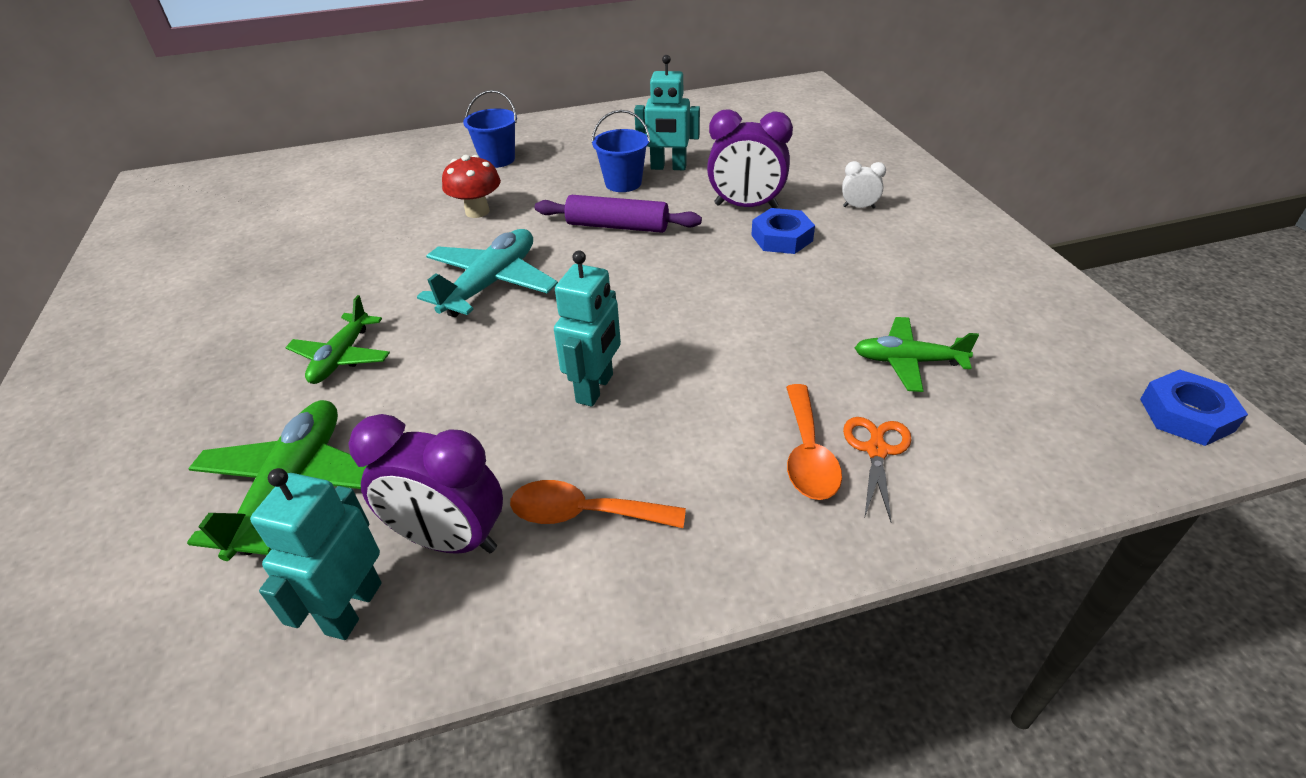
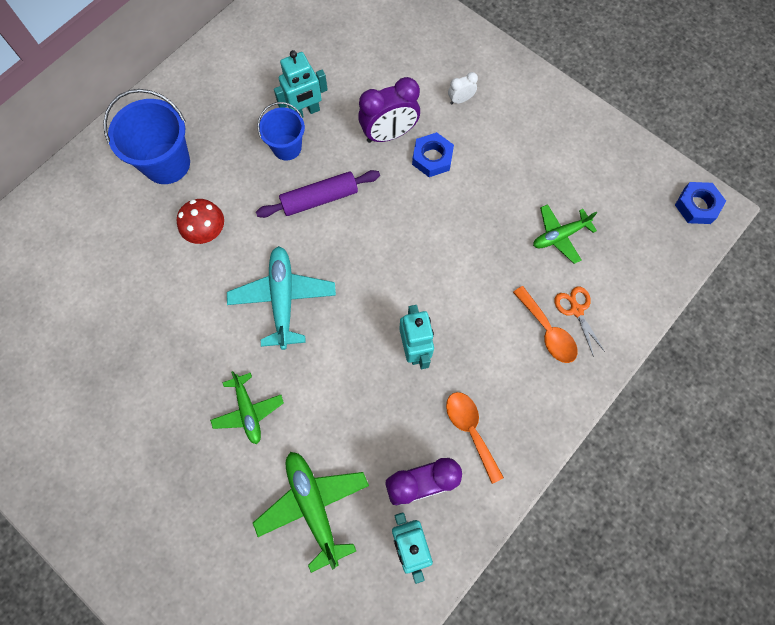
camera: 35 degrees left, 30 degrees up
(497, 159) = (166, 163): blue bucket -> blue bucket, size x1.59
(584, 513) = (470, 430): orange spoon -> orange spoon turned 90 degrees clockwise

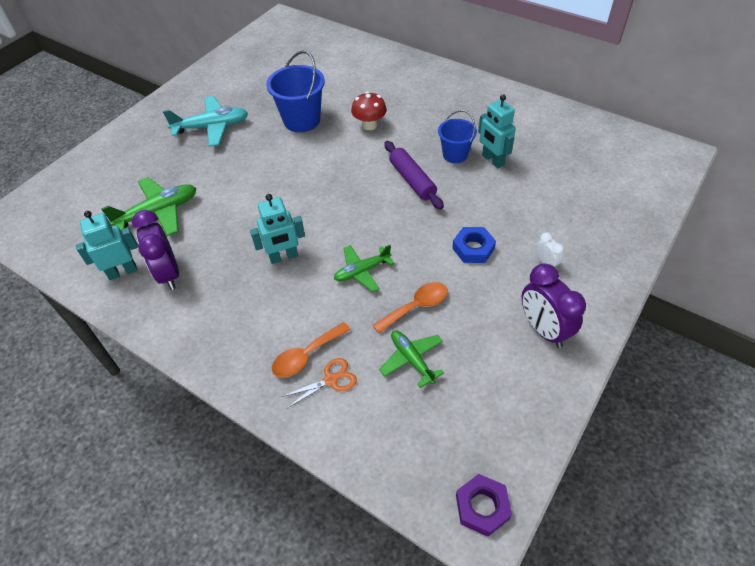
camera: 85 degrees right, 20 degrees down
(166, 163) = (422, 96): blue bucket -> blue bucket (301, 120)
(248, 411) = (231, 168): green plane -> green plane (362, 271)
(283, 299) = (320, 172): turquoise plane -> turquoise plane (212, 127)
(389, 134) = (488, 215): purple clock -> purple clock (543, 329)
(470, 430) = (211, 303): orange spoon -> orange spoon (416, 306)
(697, 206) = (482, 507): blue nut -> purple nut

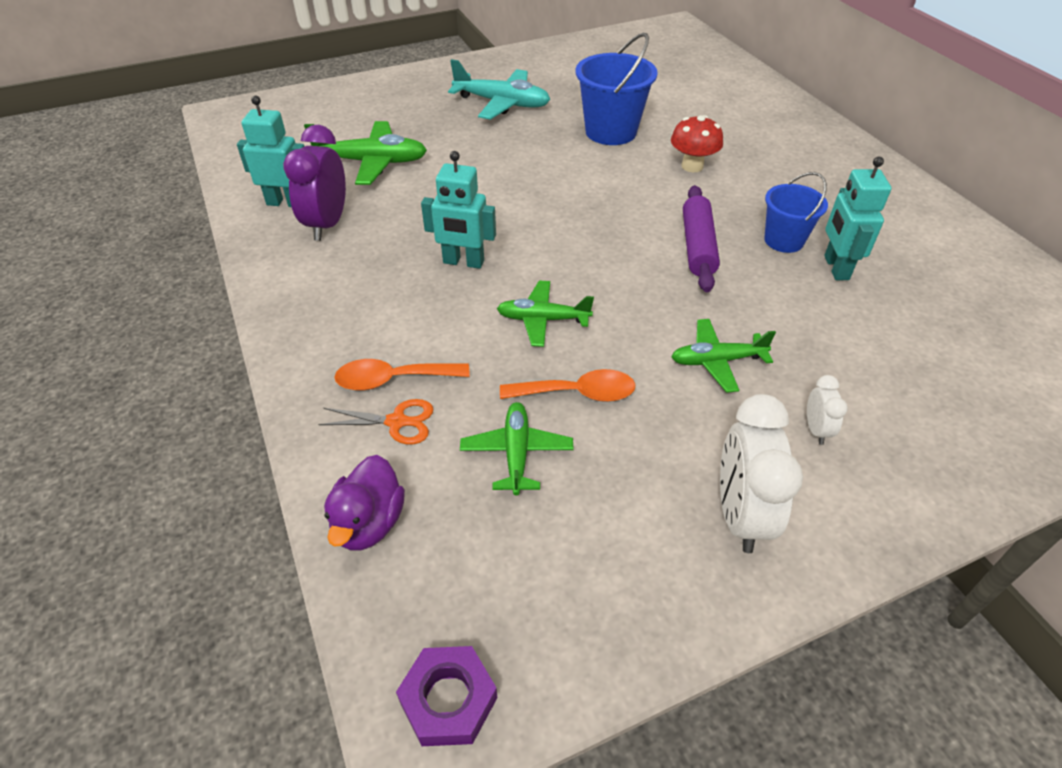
camera: 30 degrees right, 5 degrees down
(366, 446) = (369, 523): none -> purple duck
(473, 248) = (717, 361): blue nut -> green plane
(543, 329) = (740, 515): purple clock -> white clock

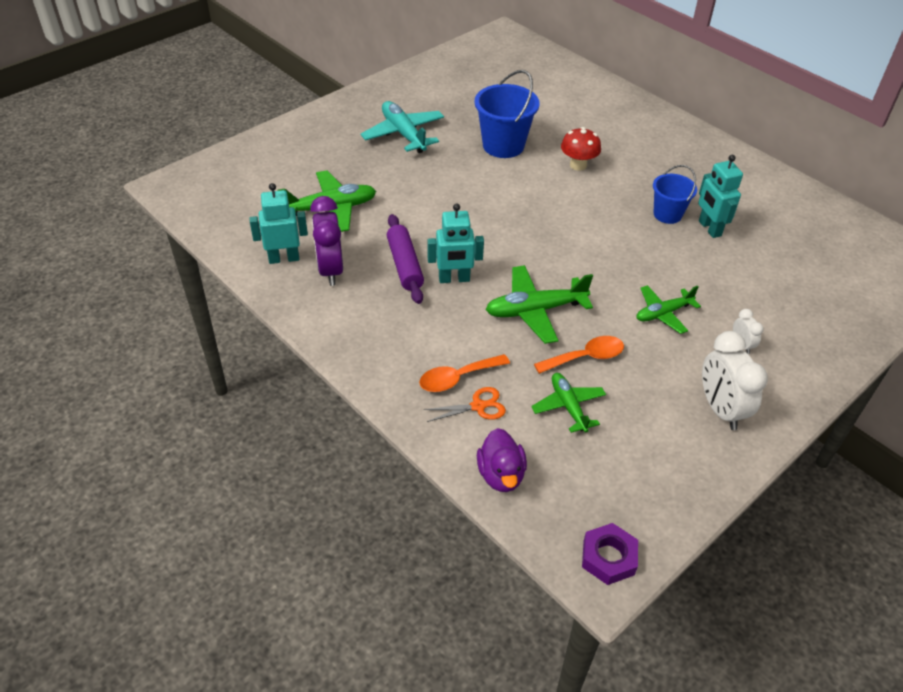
camera: 20 degrees left, 0 degrees up
(502, 103) = (403, 134): turquoise plane -> turquoise plane turned 120 degrees counterclockwise
(543, 319) = (535, 310): green plane -> green plane, size x1.54
(697, 246) = (612, 231): purple rolling pin -> purple rolling pin (404, 265)

